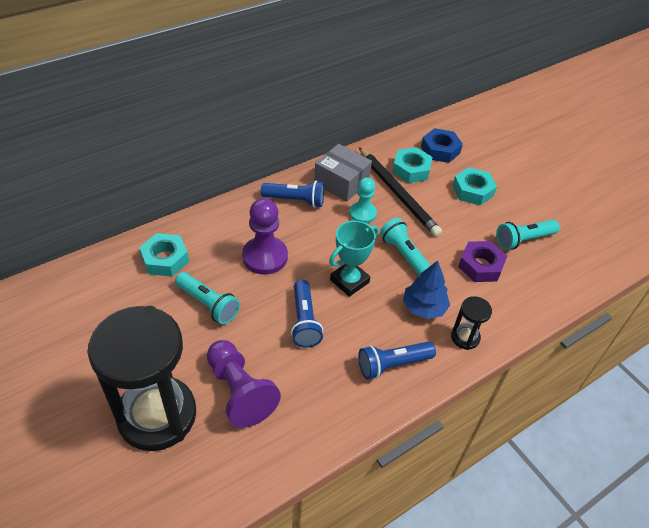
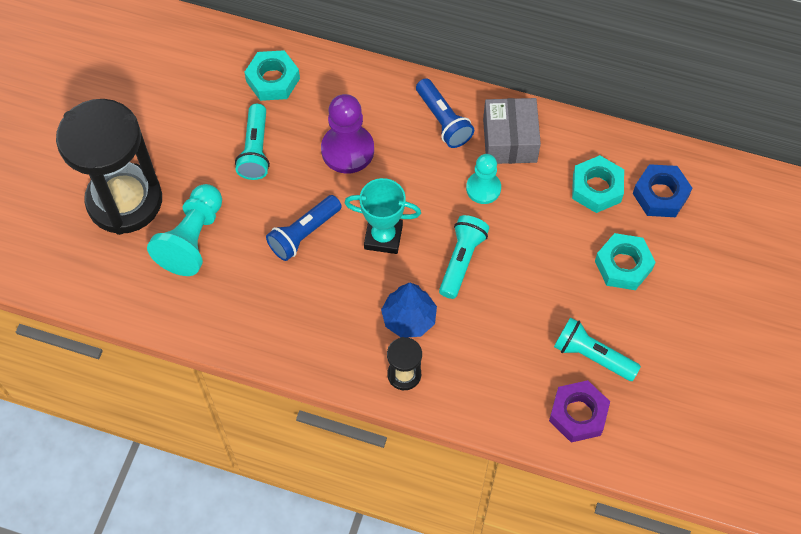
camera: 55 degrees right, 15 degrees up
(239, 391) = (192, 239): purple pawn -> turquoise pawn
(392, 364) = (319, 333): blue flashlight -> none
(398, 193) = (545, 200): black pencil -> none
(480, 266) = (513, 336): purple nut -> purple nut (578, 414)

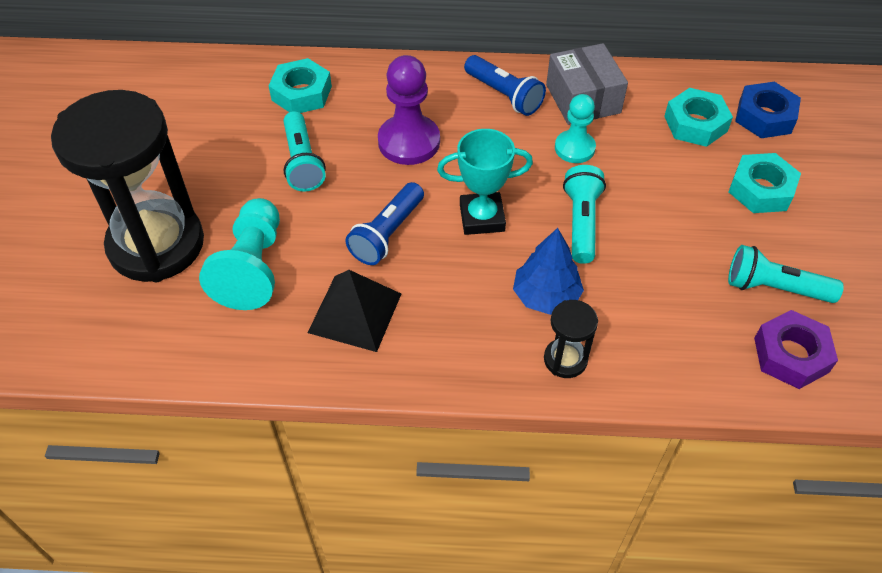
camera: 15 degrees left, 10 degrees down
(259, 296) = (355, 312): none -> black pyramid

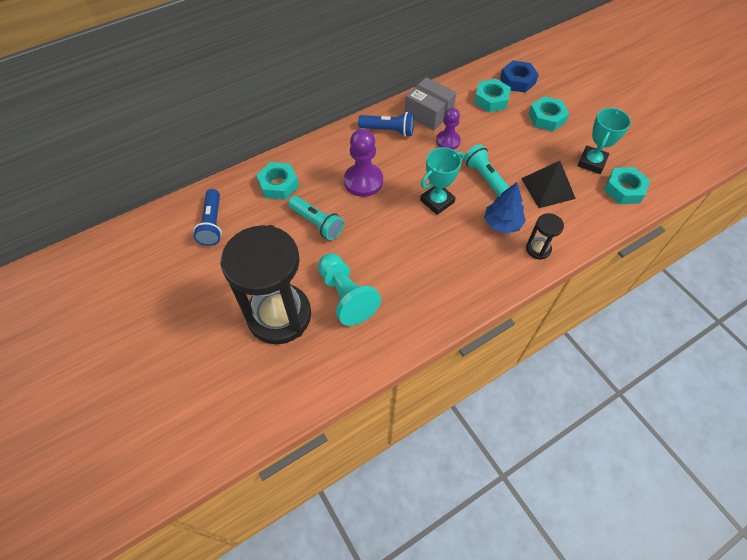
camera: 35 degrees left, 5 degrees up
(355, 312) = (421, 287): black pyramid -> black pyramid (547, 188)
(387, 234) = (399, 236): blue flashlight -> blue flashlight (212, 224)
(574, 148) = (448, 141): turquoise pawn -> purple pawn
(774, 288) = (591, 162): turquoise flashlight -> turquoise trophy
(791, 355) = (624, 189): purple nut -> turquoise nut

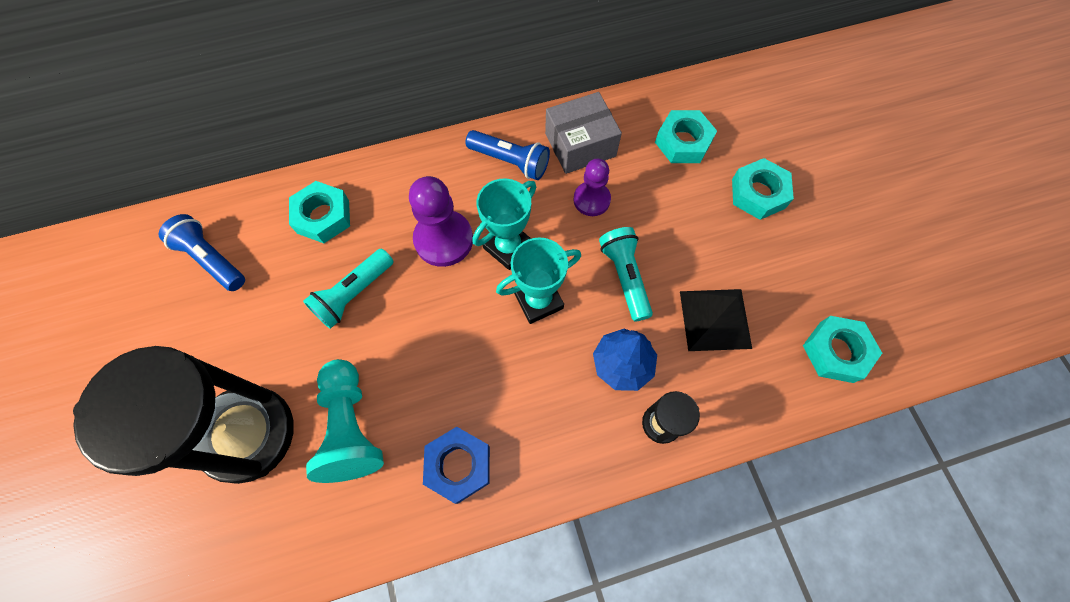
camera: 15 degrees right, 10 degrees up
(212, 224) = (211, 259): blue flashlight -> blue flashlight turned 120 degrees clockwise
(317, 223) = (353, 294): turquoise flashlight -> turquoise flashlight turned 75 degrees clockwise
(428, 113) = (580, 145): grey box -> grey box turned 75 degrees counterclockwise
(517, 81) = (736, 117): blue nut -> blue nut (458, 465)
(591, 162) = (801, 289): turquoise trophy -> turquoise trophy (508, 247)

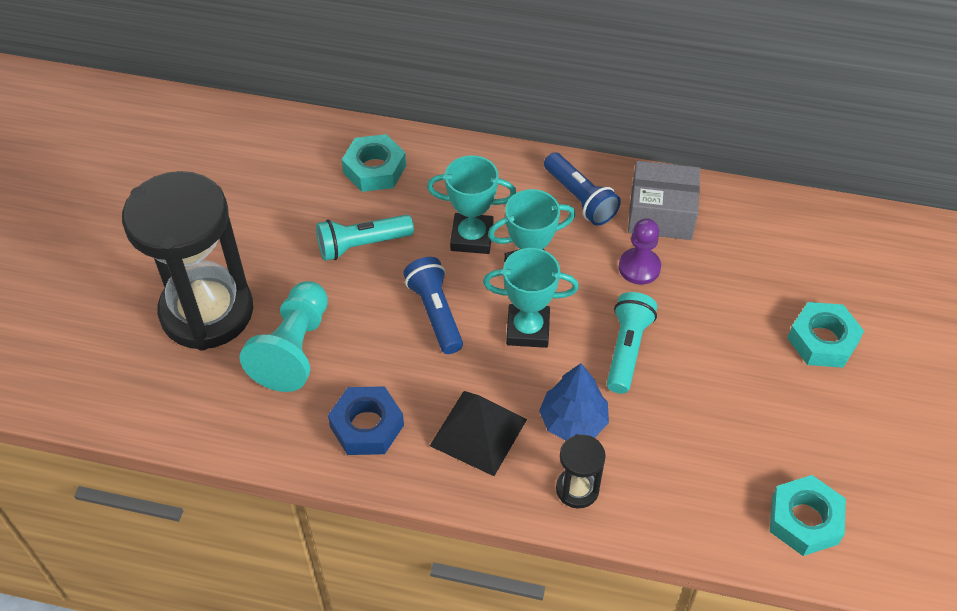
camera: 30 degrees right, 15 degrees down
(211, 259) = (259, 161): blue flashlight -> blue flashlight (435, 313)
(443, 239) = (472, 237): purple pawn -> turquoise trophy
(683, 142) = (773, 258): turquoise nut -> none
(715, 319) = (694, 429): black pyramid -> black pyramid (478, 432)

